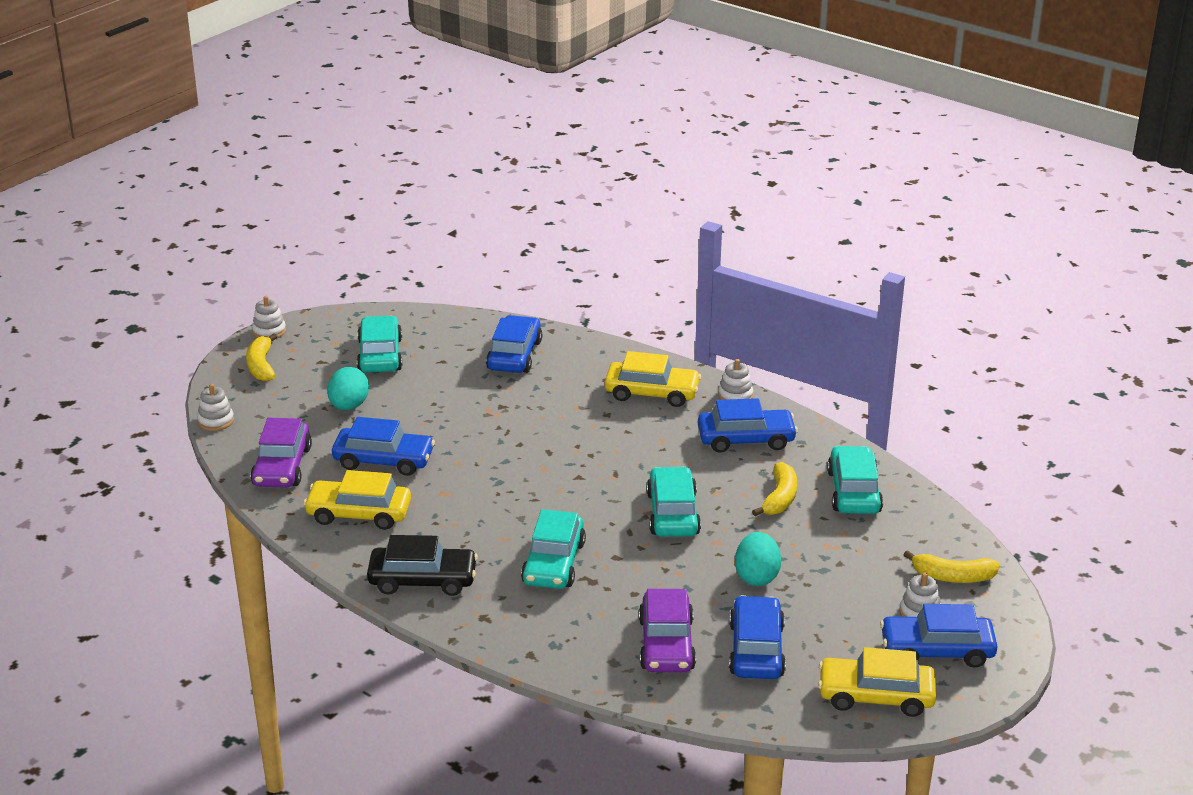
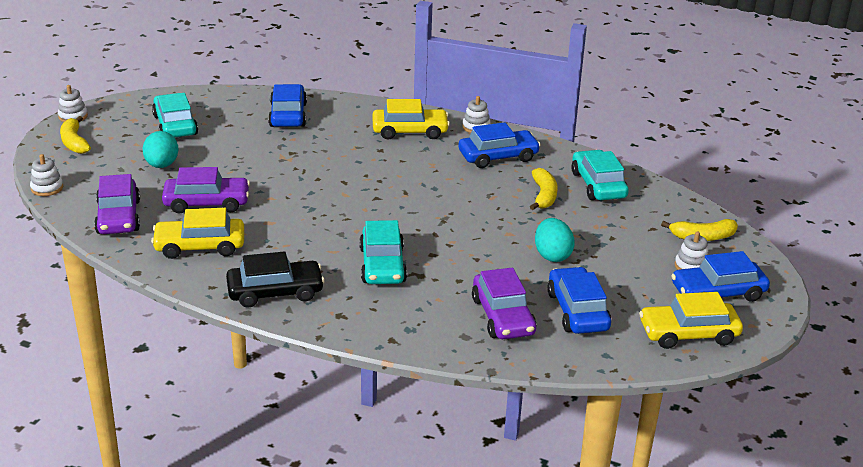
camera: 15 degrees left, 0 degrees up
(383, 460) = (207, 203): blue car -> purple car
(673, 513) = (464, 216): turquoise car -> none

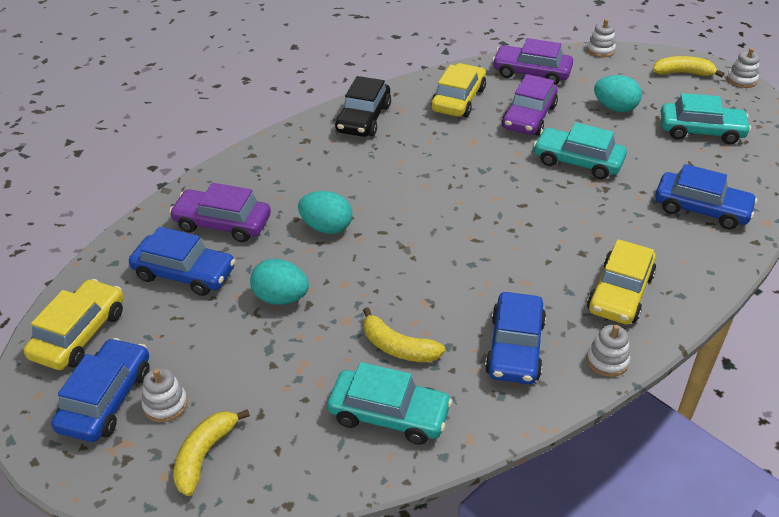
camera: 120 degrees right, 10 degrees up
(382, 265) = (356, 182): turquoise car -> turquoise car (577, 161)
(455, 261) = (326, 227): none -> turquoise egg

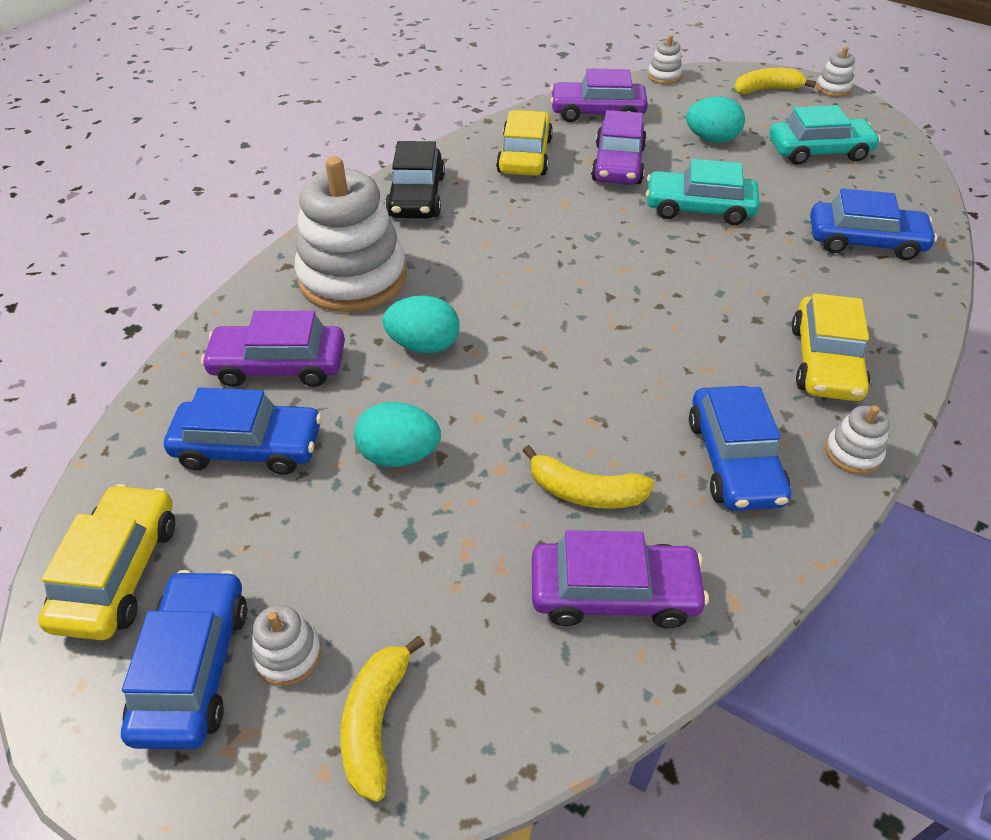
camera: 15 degrees left, 5 degrees up
(294, 171) = (352, 278): none -> white stacking toy
(389, 415) = (614, 593): turquoise car -> purple car

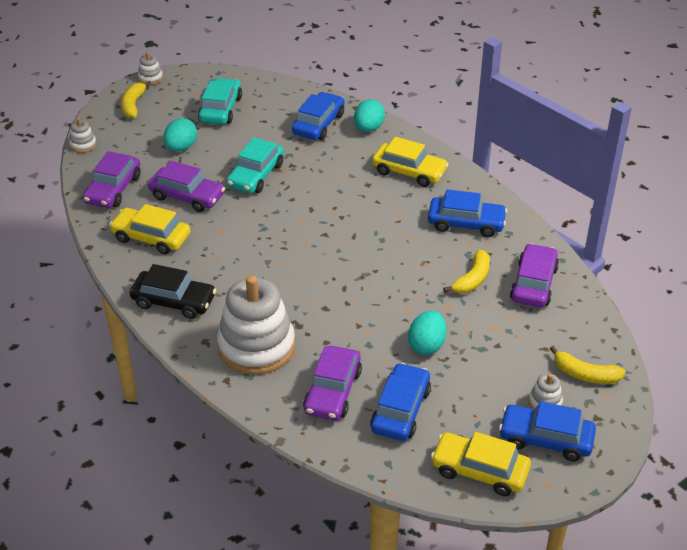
camera: 75 degrees left, 5 degrees down
(424, 345) = (339, 321): turquoise egg -> turquoise egg (368, 128)
(853, 453) = (472, 184): white stacking toy -> none

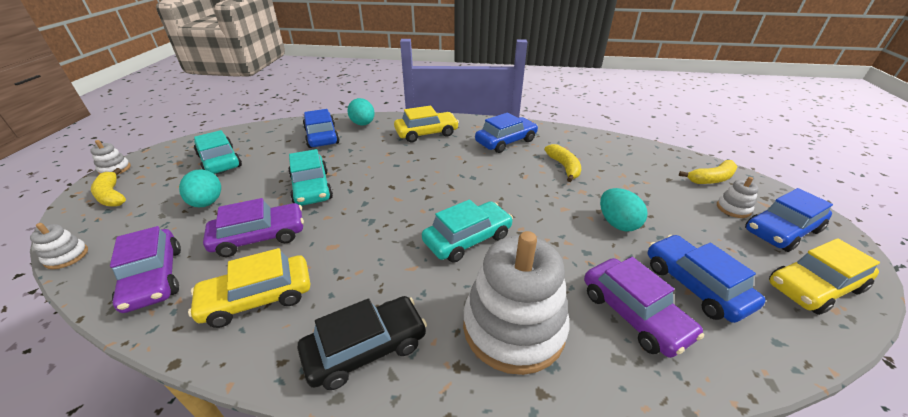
camera: 45 degrees left, 5 degrees down
(306, 283) = (467, 239): none -> turquoise car
(533, 284) = (596, 150): purple car -> none

